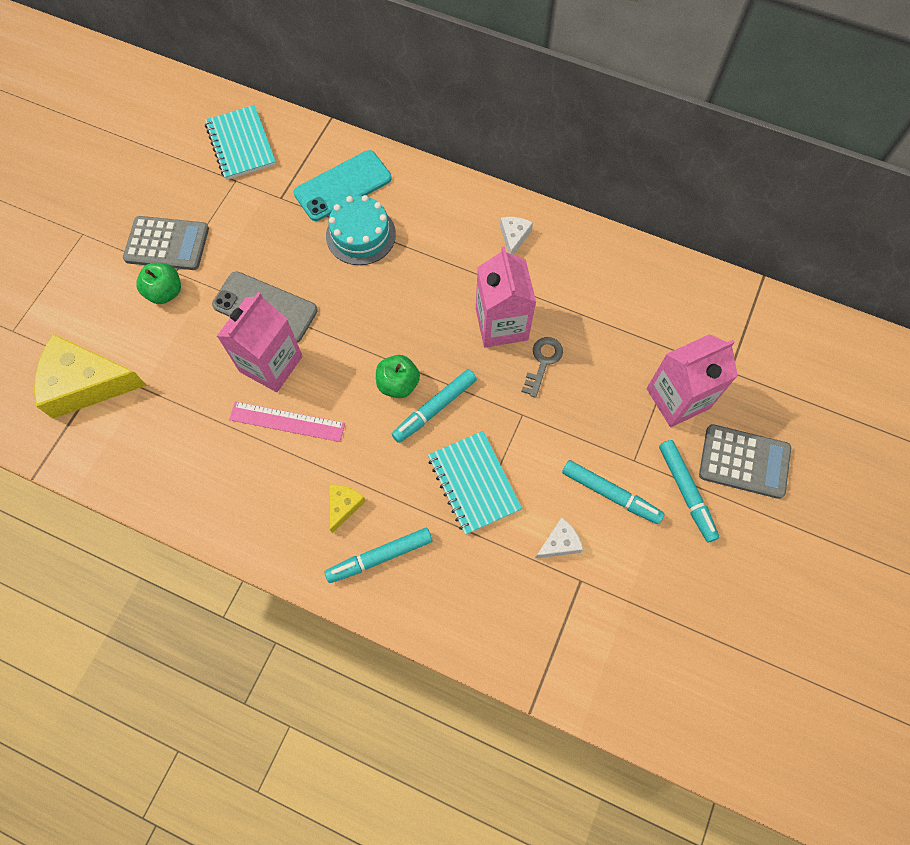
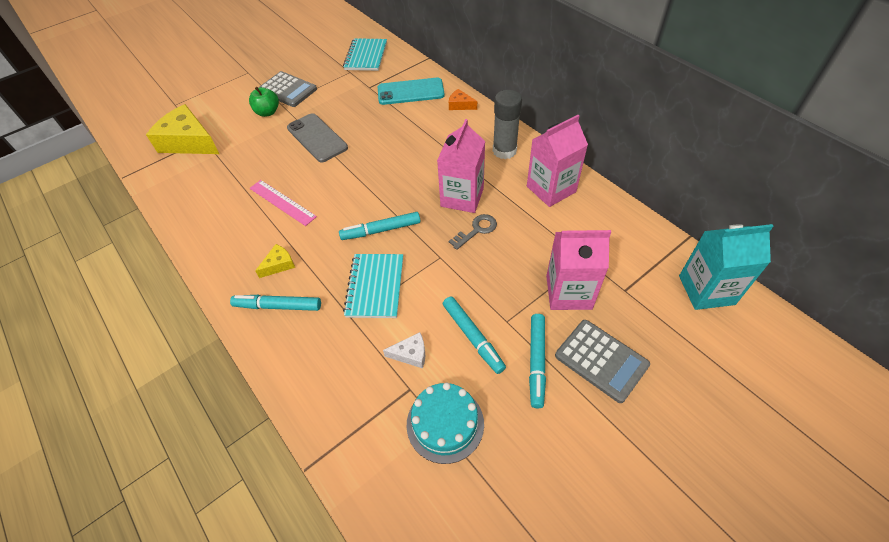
camera: 30 degrees right, 15 degrees down
(271, 364) = (297, 168): pink carton -> pink carton (551, 189)
(360, 235) = (403, 119): turquoise cake -> turquoise cake (445, 423)
(398, 384) = (367, 207): green apple -> none
(420, 185) = (460, 105): none -> orange cheese
(514, 237) = (504, 151): white cheese -> grey glue stick
(805, 337) = (706, 290): none -> turquoise carton

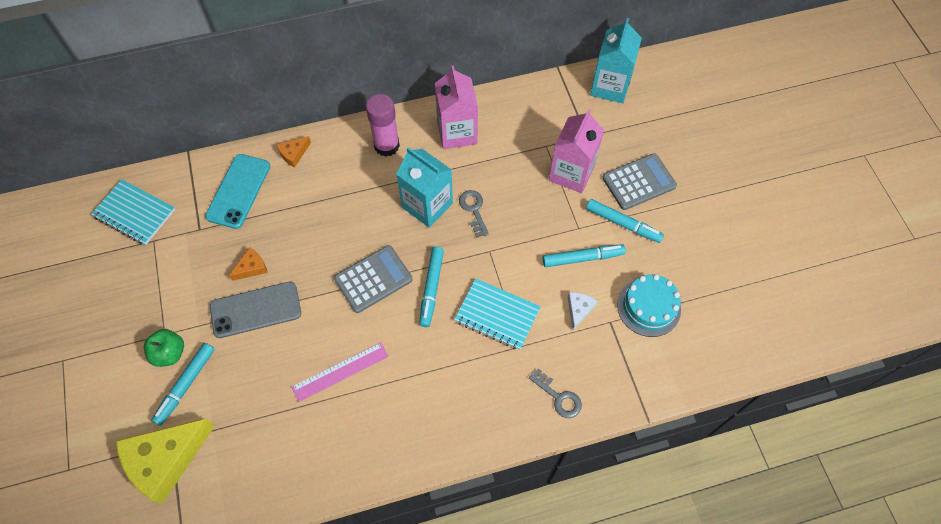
camera: 70 degrees left, 10 degrees up
(278, 306) = (479, 406): turquoise marker -> turquoise marker (186, 385)
(279, 264) = (427, 394): yellow cheese -> none
(287, 90) = (139, 320): grey calculator -> grey calculator (373, 279)
(306, 368) = (558, 397): none -> grey key
(351, 122) = (252, 267): none -> orange cheese
(462, 197) = (427, 205): pink carton -> turquoise carton
(504, 151) = (386, 145): grey glue stick -> pink glue stick

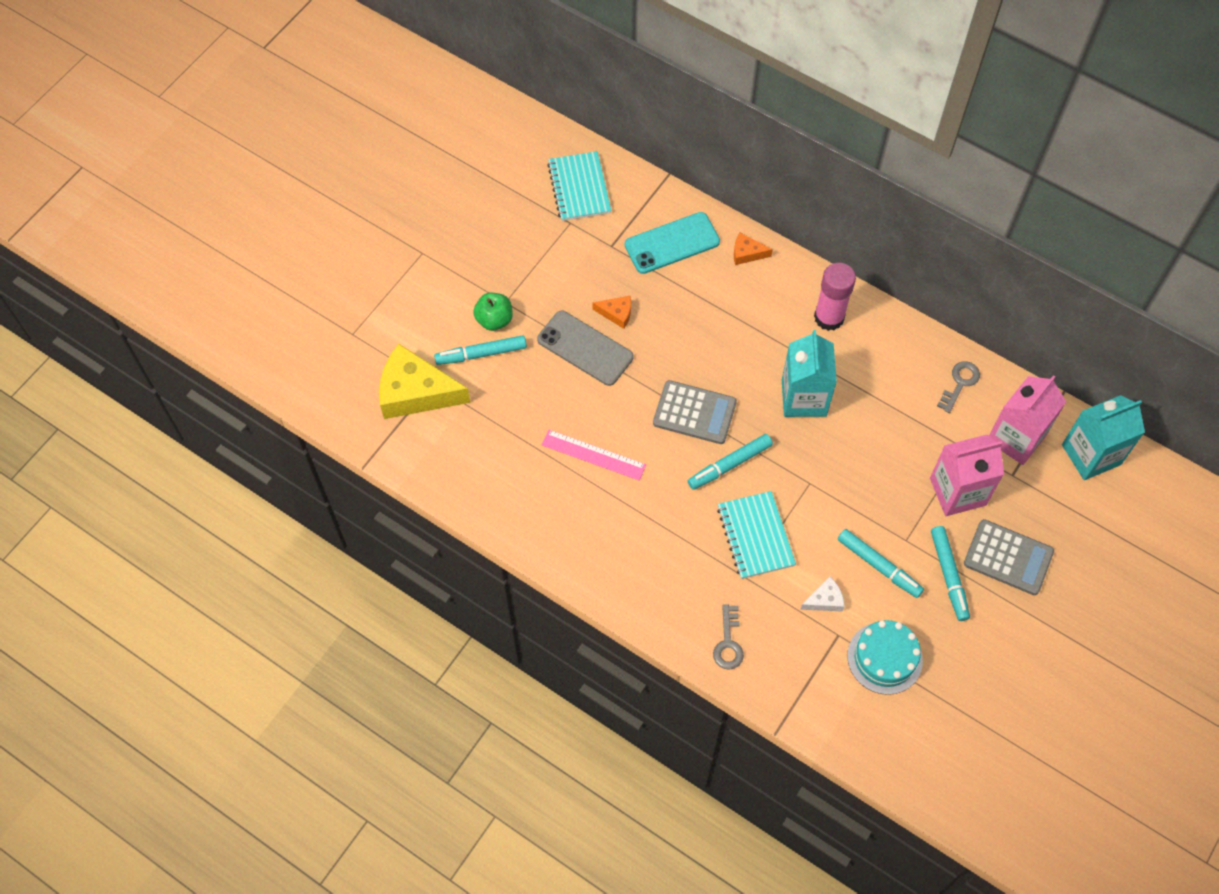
camera: 50 degrees right, 0 degrees up
(457, 132) = (901, 363): pink carton -> pink carton (1016, 438)
(474, 210) = (837, 439): grey key -> grey key (960, 383)

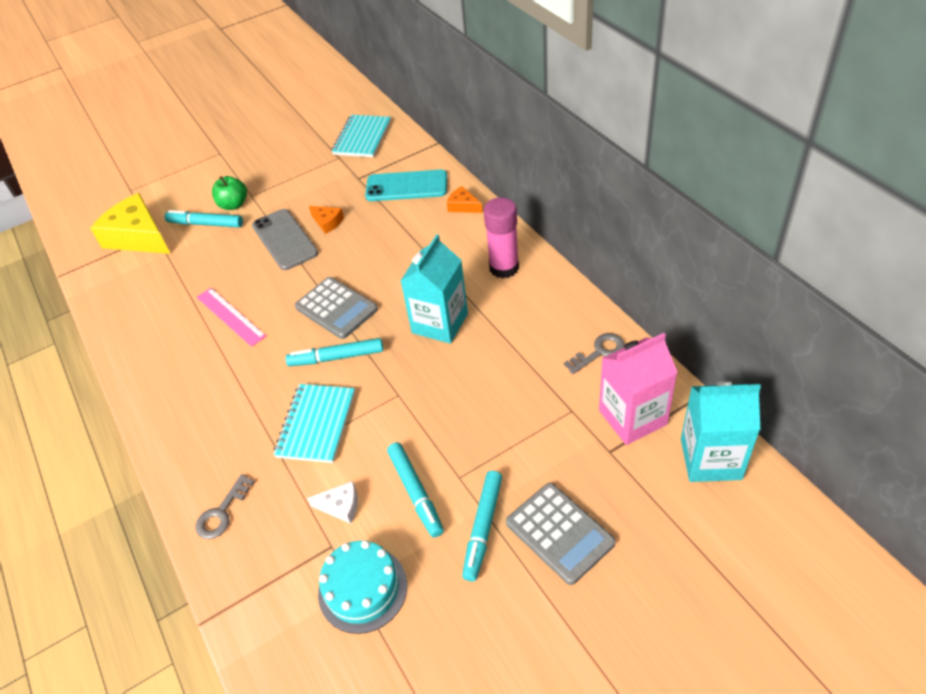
camera: 30 degrees right, 15 degrees down
(957, 491) = (540, 448): pink carton -> none

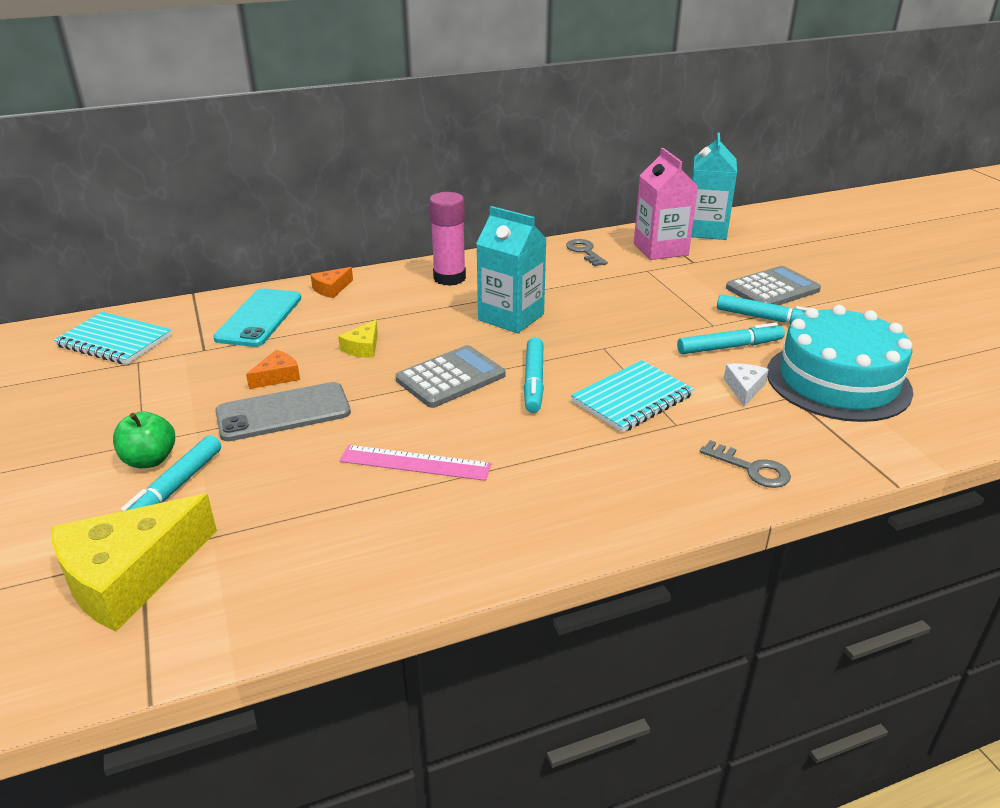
camera: 85 degrees left, 15 degrees down
(230, 316) = (415, 463): pink ruler -> pink ruler turned 45 degrees clockwise
(316, 424) = (632, 399): turquoise notebook -> turquoise notebook turned 60 degrees counterclockwise
(362, 589) = (838, 381): turquoise cake -> turquoise cake, size x1.57
(373, 250) = (363, 348): none -> yellow cheese

